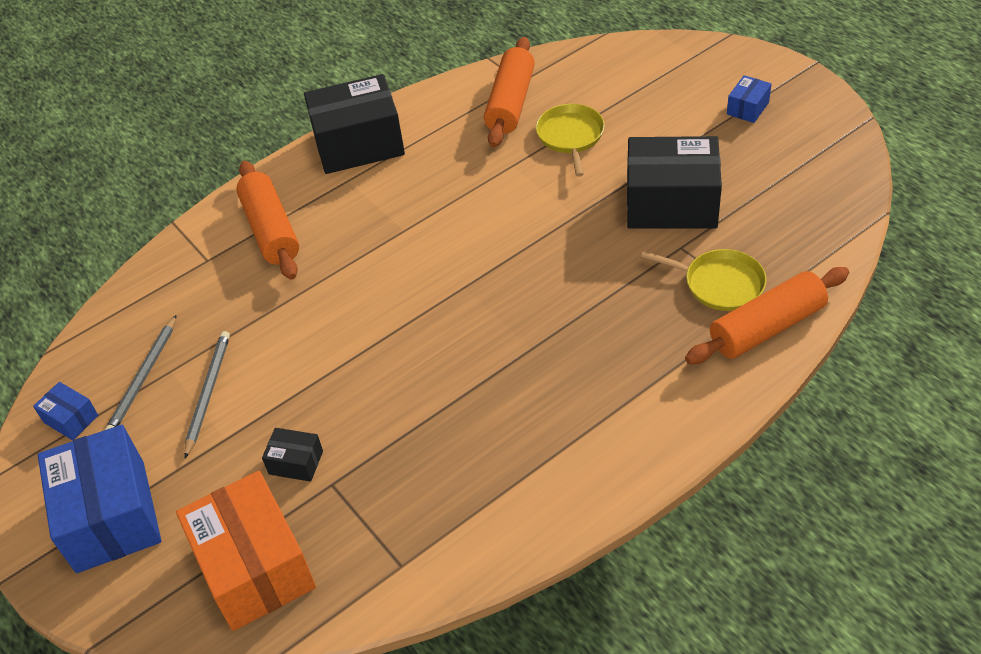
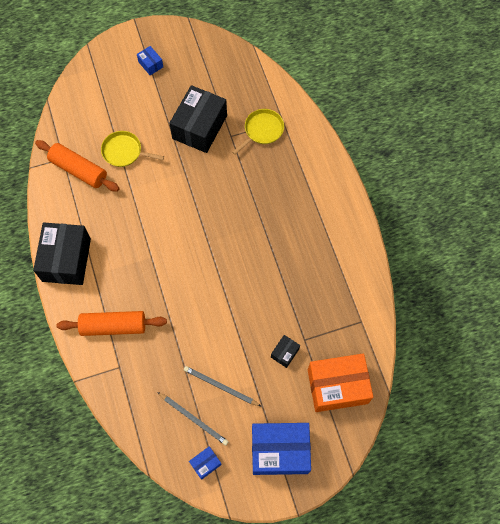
camera: 75 degrees left, 20 degrees up
(767, 328) = (297, 124): orange rolling pin -> none

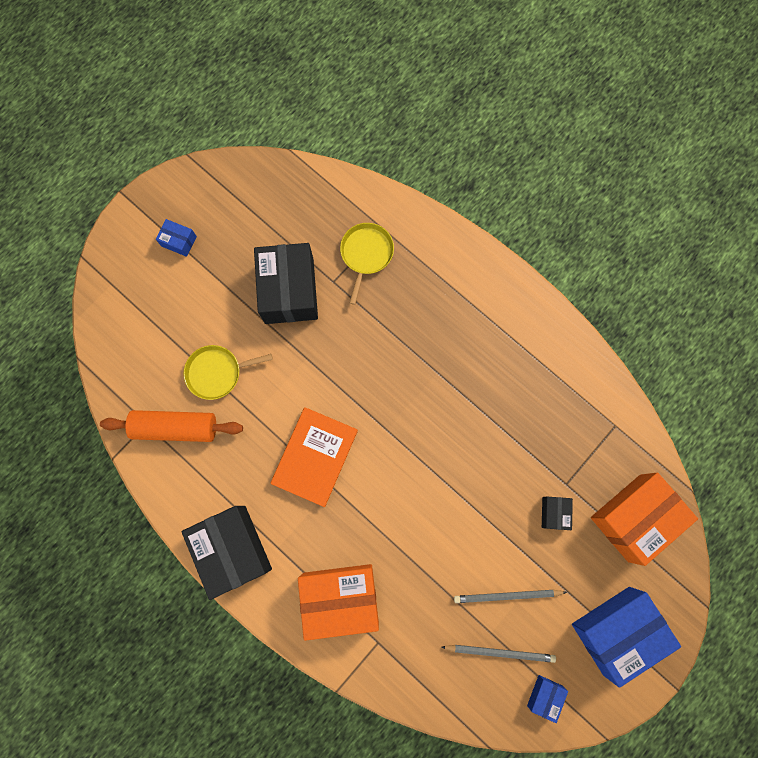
camera: 30 degrees left, 10 degrees up
(113, 326) = (340, 597): orange rolling pin -> orange box
(152, 233) = (314, 457): none -> orange book

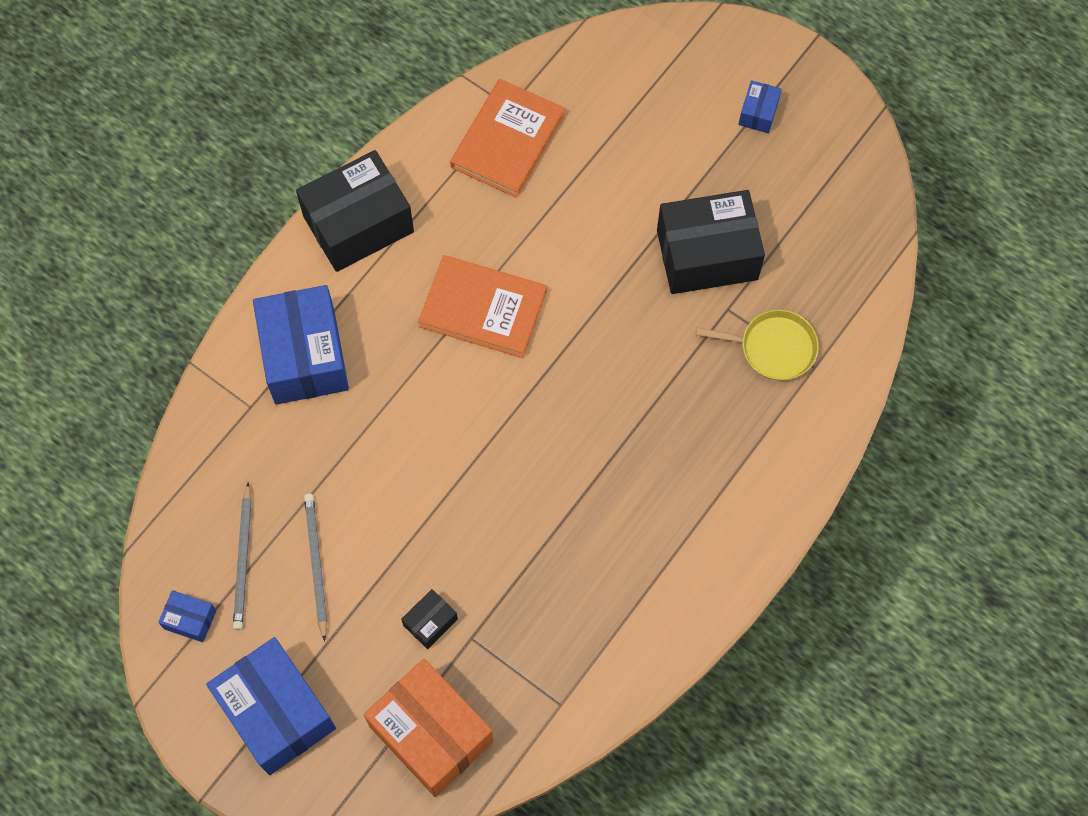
camera: 85 degrees right, 10 degrees down
(175, 427) = (507, 140): orange rolling pin -> orange book
(217, 372) = (584, 180): yellow pan -> none
(340, 597) = (305, 356): orange box -> blue box
(554, 513) = (430, 622): black box -> black box turned 45 degrees counterclockwise

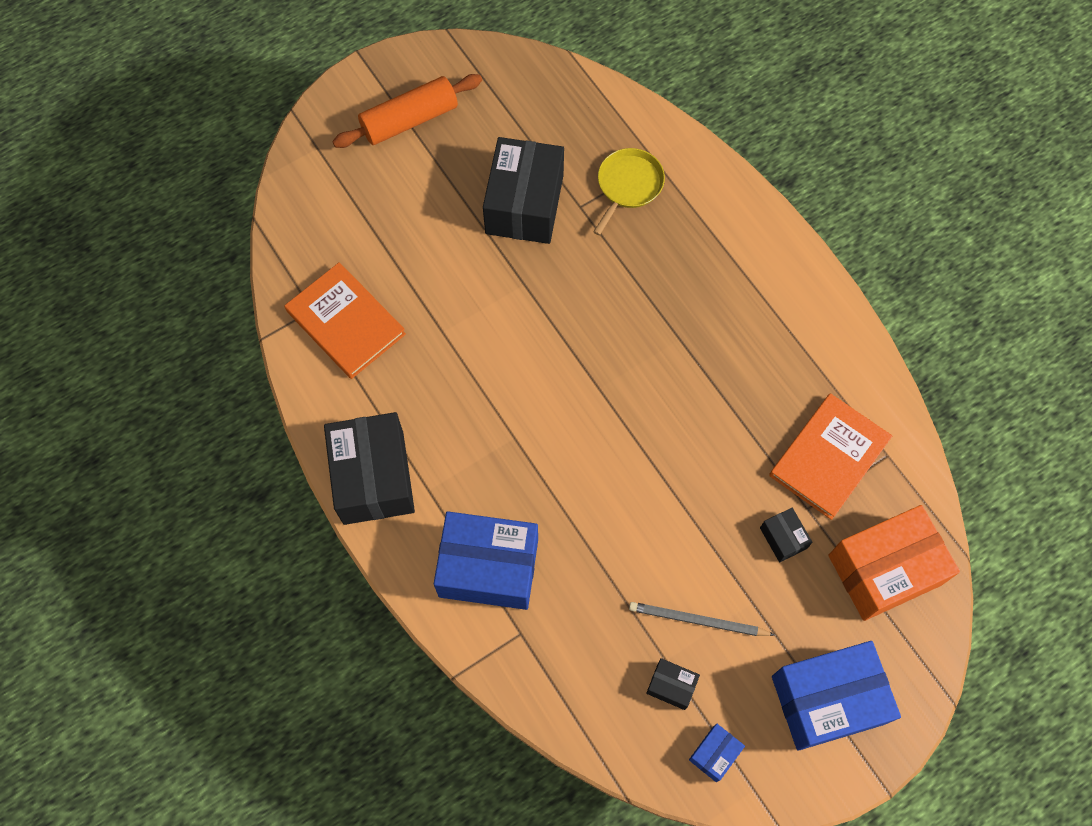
camera: 70 degrees left, 0 degrees up
(243, 559) = (671, 686): grey pencil -> black box
(483, 308) = (502, 397): orange book -> orange book (829, 457)
(758, 113) = (409, 120): blue box -> orange rolling pin

